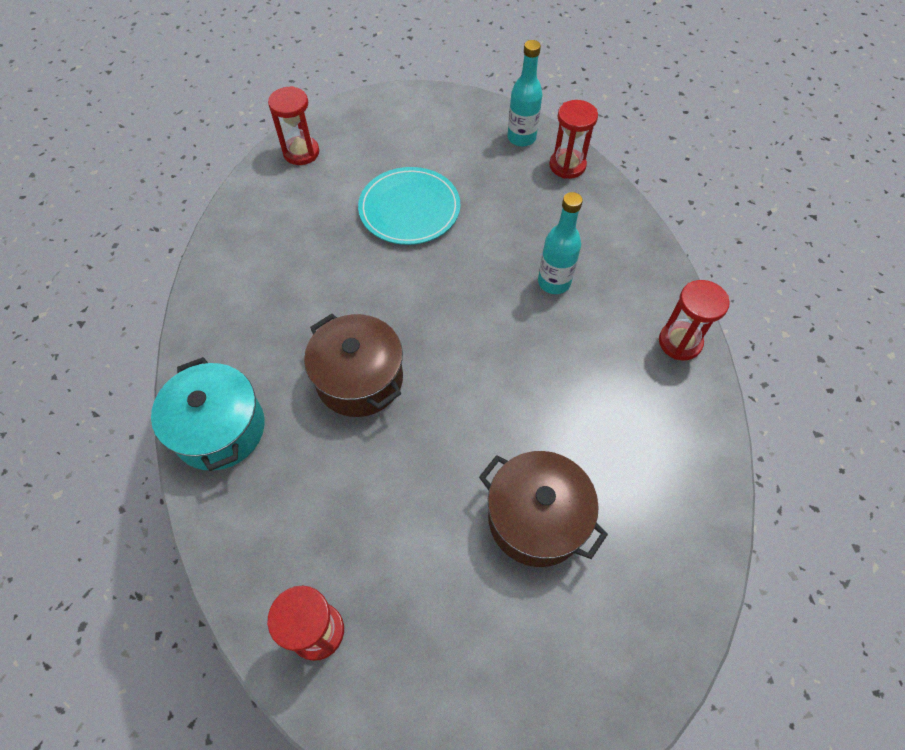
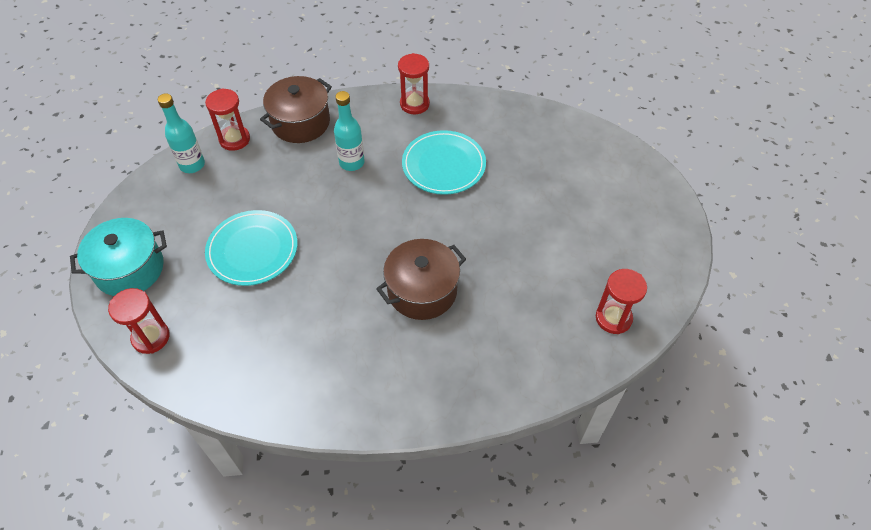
camera: 85 degrees left, 5 degrees down
(220, 429) = (458, 390): turquoise pot -> turquoise pot (129, 269)
(536, 518) = (537, 194): brown pot -> brown pot (300, 122)
(570, 388) = (443, 165): none -> turquoise plate

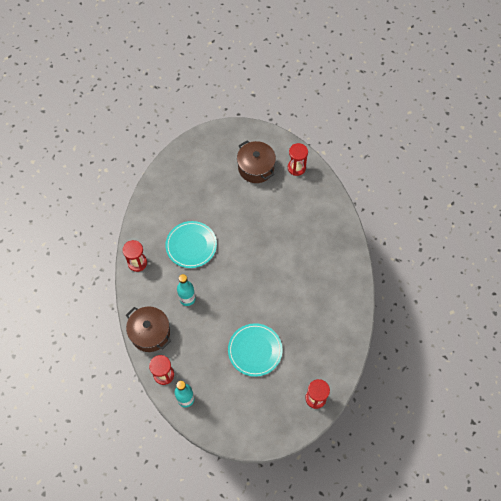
camera: 90 degrees left, 10 degrees up
(129, 269) = (269, 421): turquoise pot -> none
(422, 291) = (282, 257): brown pot -> brown pot (256, 168)

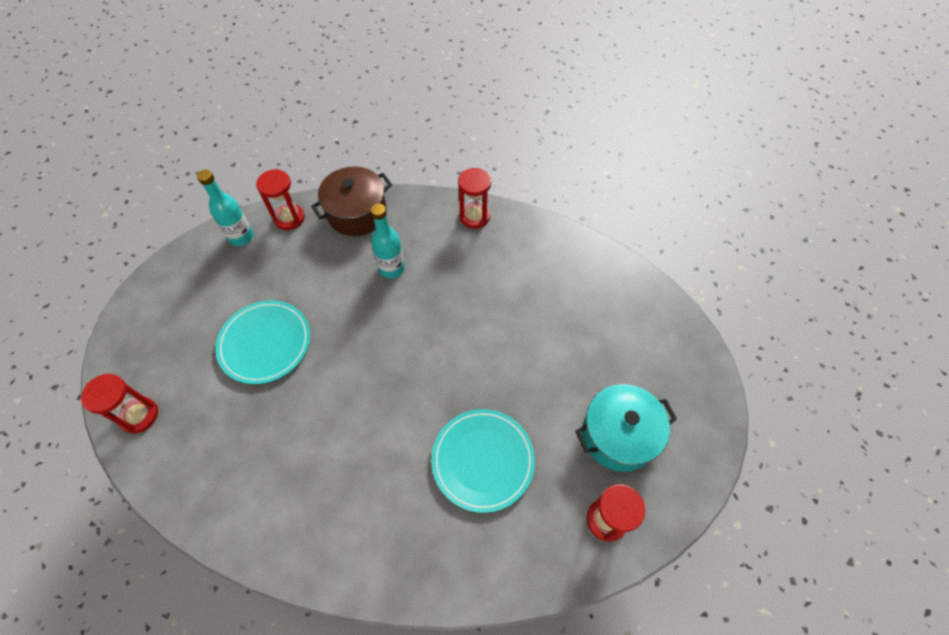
camera: 105 degrees right, 5 degrees down
(191, 245) = (482, 292): turquoise plate -> turquoise plate (483, 460)
(256, 168) = (618, 435): brown pot -> turquoise pot

